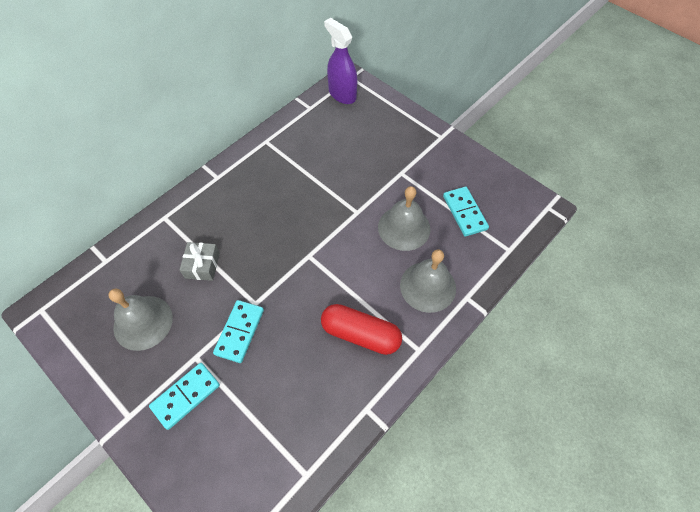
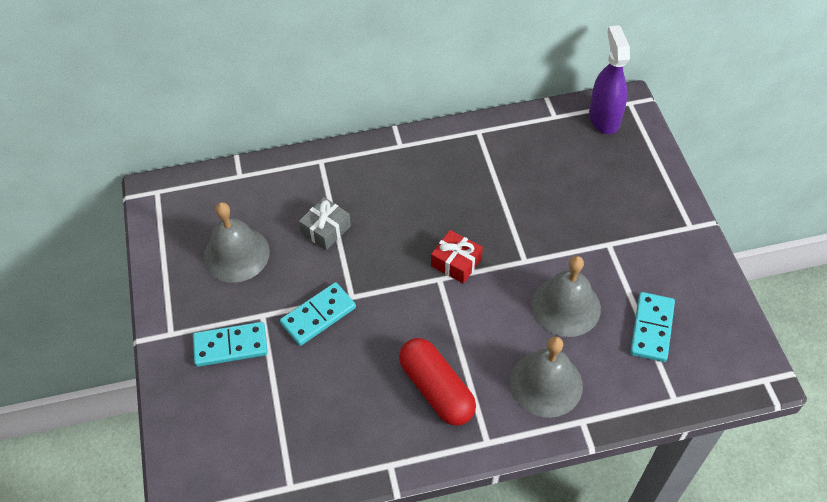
camera: 35 degrees right, 5 degrees down
(312, 238) = (456, 262): none -> red gift

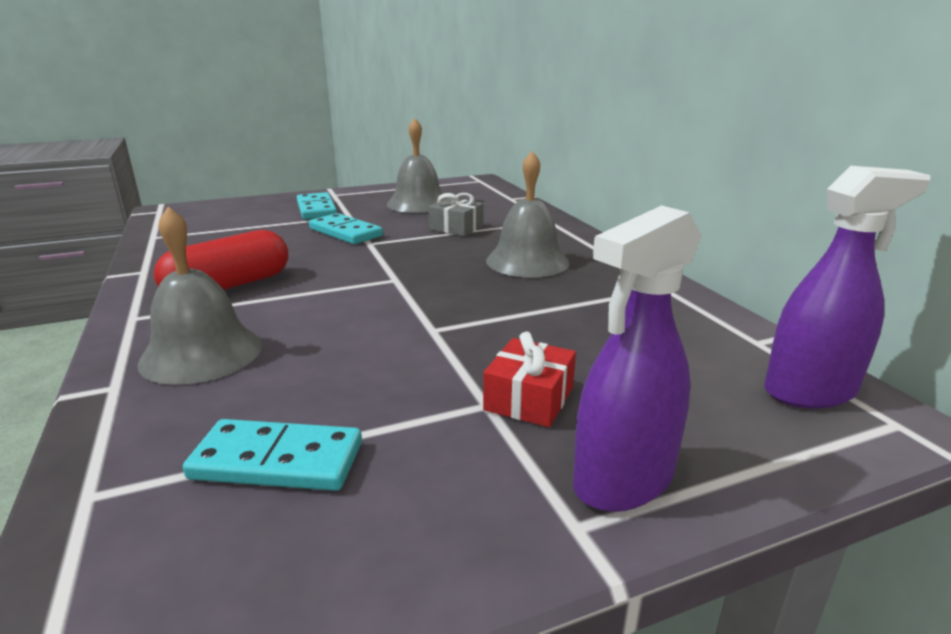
camera: 80 degrees right, 30 degrees down
(456, 262) = (422, 286): red gift -> red gift (529, 399)
(566, 306) = (344, 364): grey bell -> grey bell (527, 261)
(665, 206) = (623, 480): none -> purple spray bottle

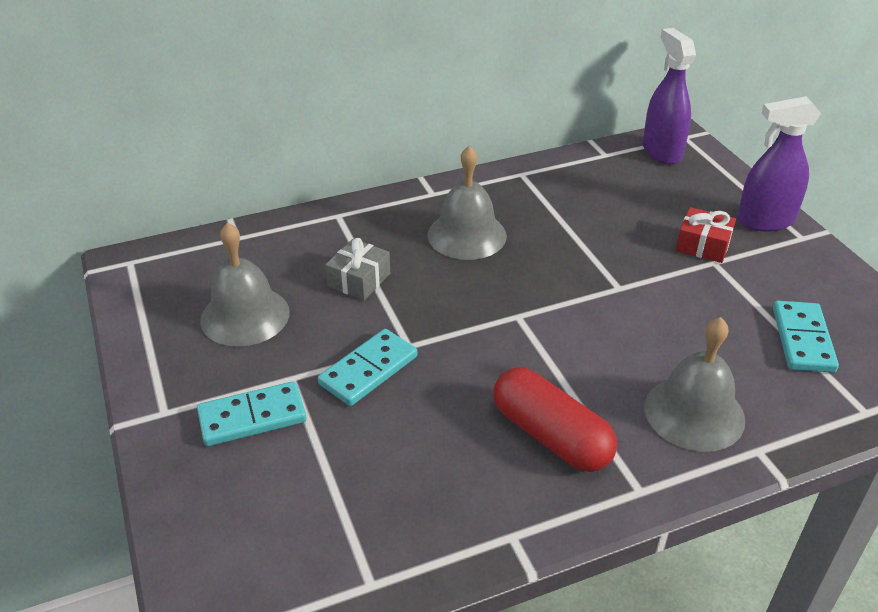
camera: 90 degrees left, 15 degrees up
(623, 480) = (765, 221): purple spray bottle -> purple spray bottle turned 120 degrees clockwise

